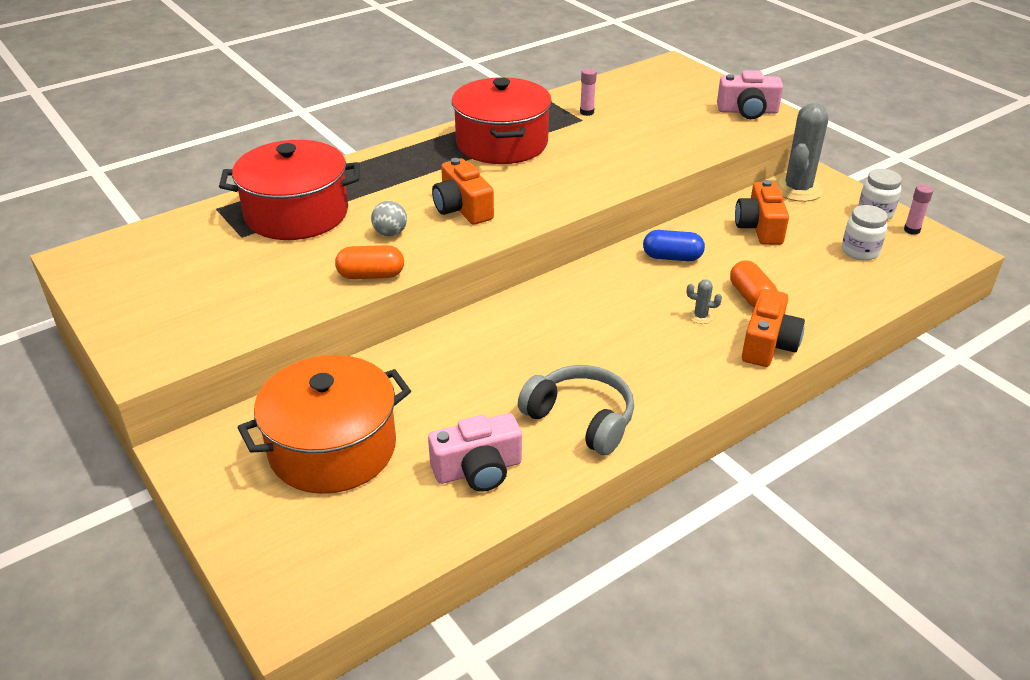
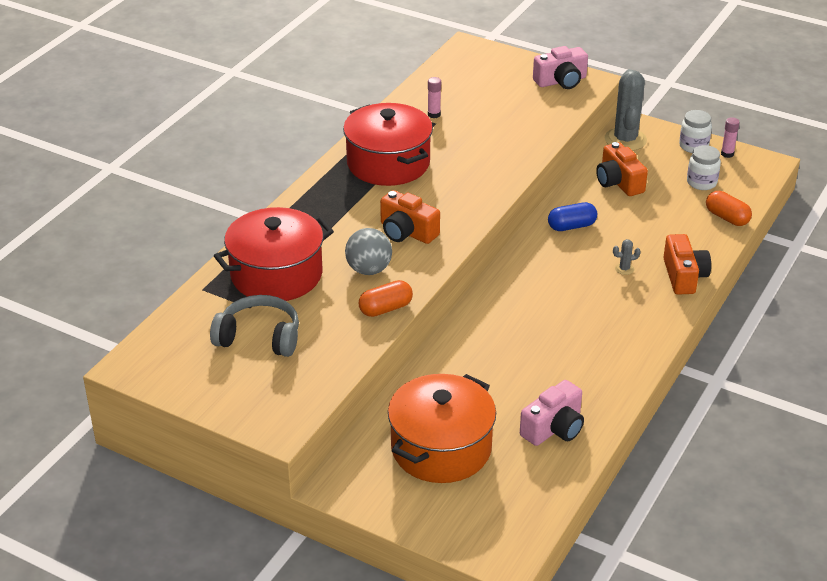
camera: 25 degrees left, 0 degrees up
(390, 233) = (369, 270): grey ball -> grey ball, size x1.53
(581, 419) = (596, 370): grey headphones -> grey headphones (259, 337)
(751, 297) = (649, 242): orange capsule -> orange capsule (727, 218)

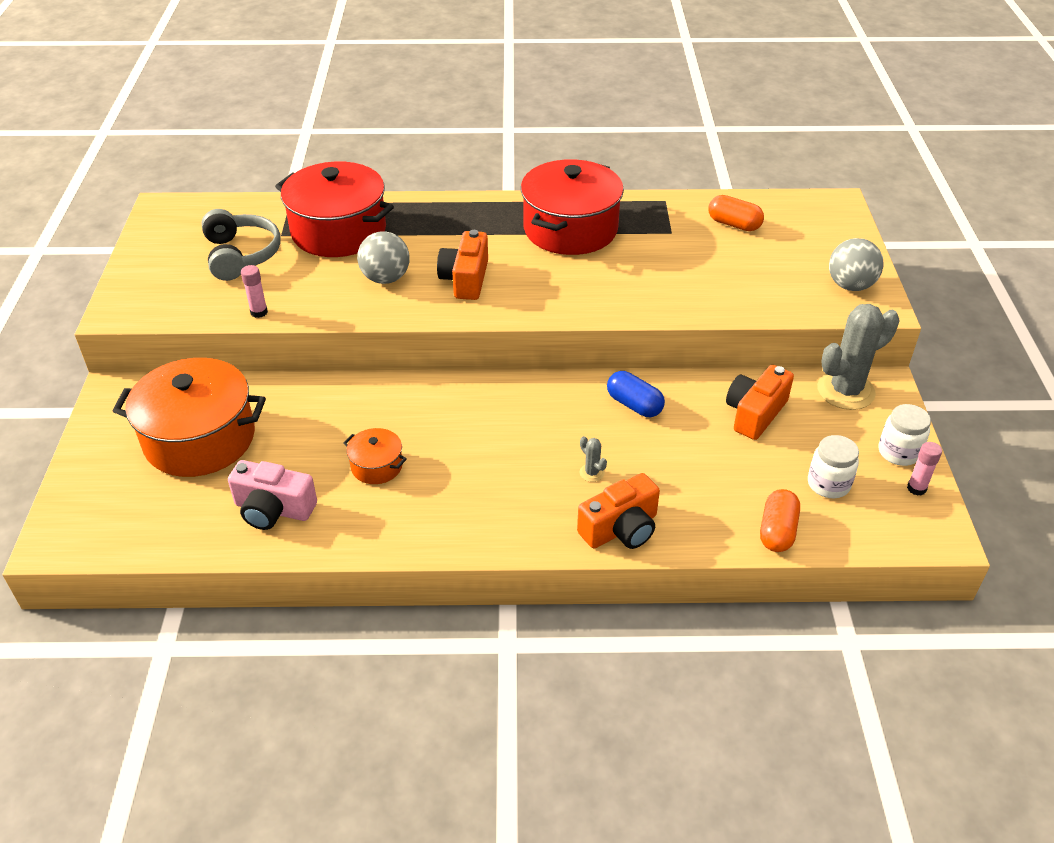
camera: 60 degrees right, 5 degrees up
(385, 308) = (331, 309): orange capsule -> orange capsule (734, 224)
(434, 114) = (685, 226): pink glue stick -> pink glue stick (259, 312)
(545, 363) = (377, 466): none -> orange pot
(561, 81) = (850, 285): pink camera -> grey ball

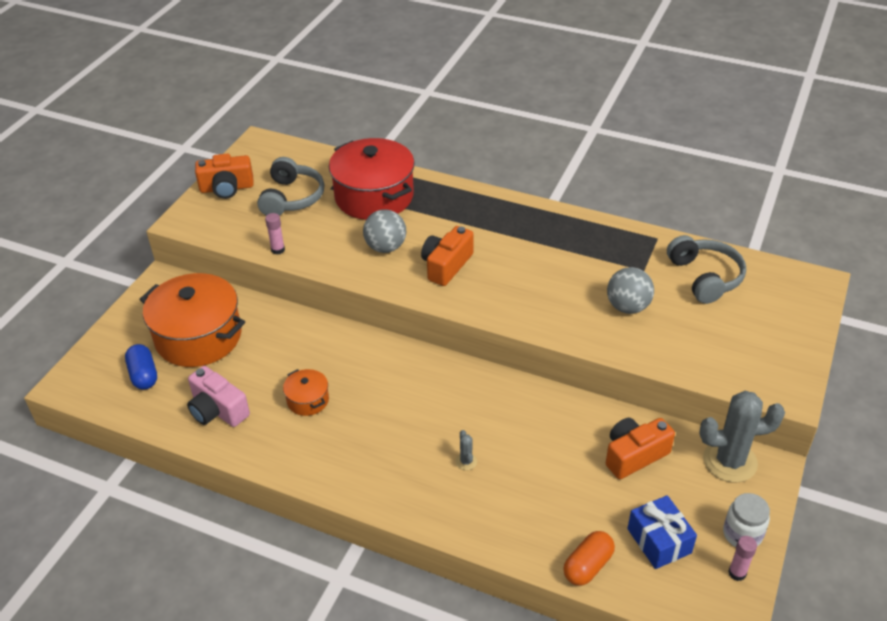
camera: 25 degrees right, 0 degrees up
(570, 229) = (558, 243): red pot -> none
(621, 529) = (460, 517): orange camera -> orange camera (227, 188)
(634, 405) = (535, 414): blue capsule -> blue capsule (143, 375)
(734, 224) = (705, 277): orange capsule -> grey headphones
(828, 484) = (659, 541): white jar -> blue gift
(850, 285) = (775, 366): grey ball -> grey ball (628, 307)

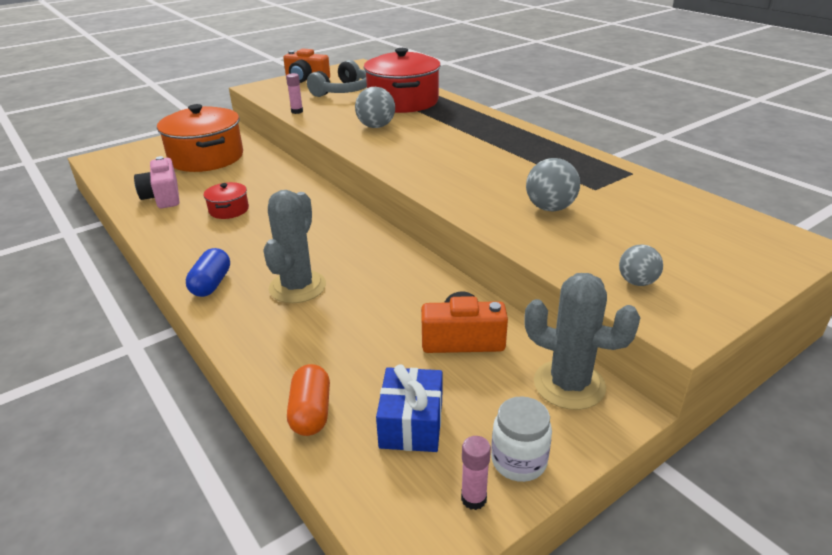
camera: 30 degrees right, 10 degrees down
(143, 375) = (146, 166): blue capsule -> blue capsule (211, 284)
(308, 400) = (229, 210): orange pot -> red pot
(446, 265) = (411, 146): orange camera -> none
(466, 461) = (297, 287): grey cactus -> grey cactus, size x2.45
(587, 566) = (311, 412): orange capsule -> orange capsule turned 75 degrees counterclockwise
(705, 277) = (660, 209): grey headphones -> none
(740, 364) = (637, 282): none -> grey ball

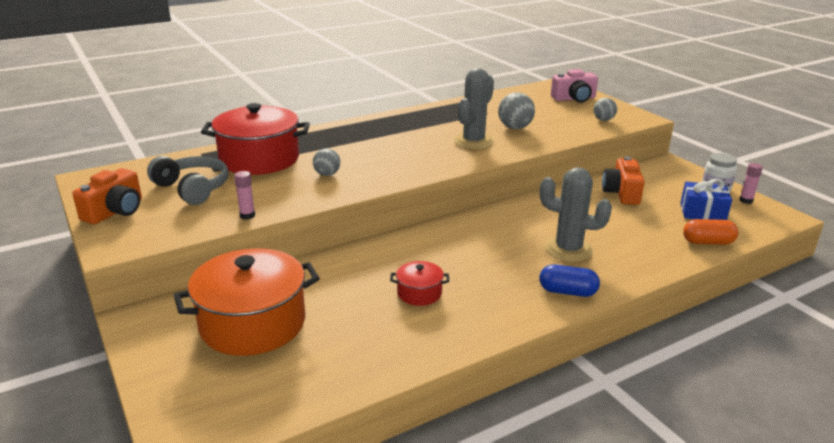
camera: 85 degrees left, 5 degrees down
(163, 196) = (368, 347): pink camera -> pink camera (574, 99)
(376, 126) = (327, 174): grey ball -> grey ball, size x0.65
(569, 385) = (653, 170): grey cactus -> grey cactus (473, 141)

